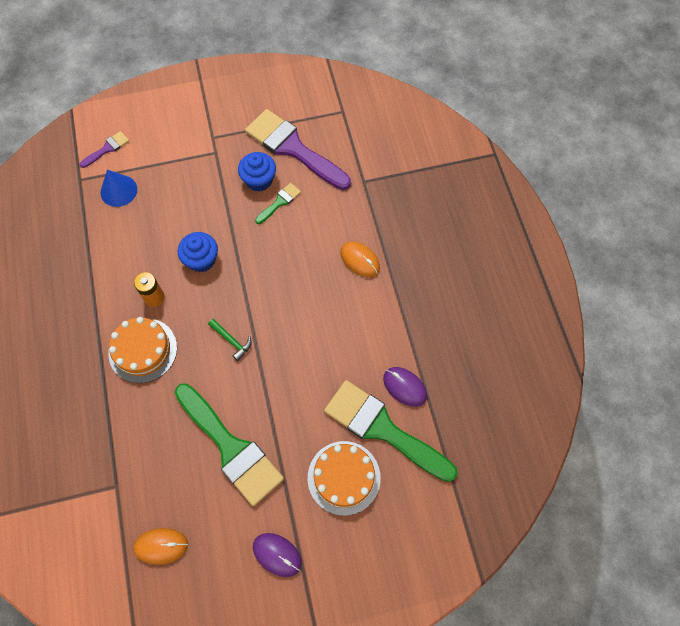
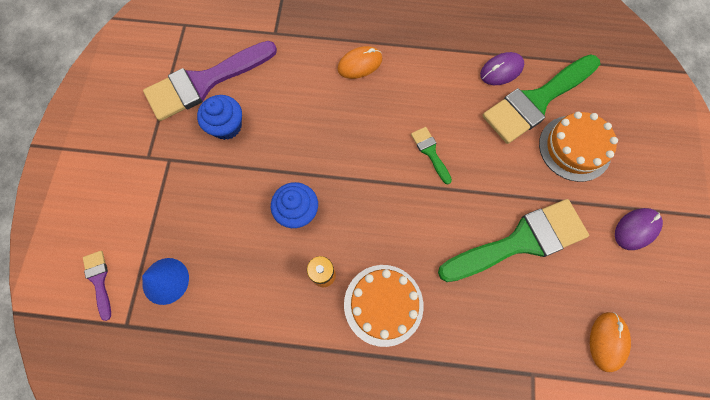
camera: 70 degrees left, 5 degrees up
(231, 341) = (404, 207): green hammer -> none
(280, 202) = (263, 114): green brush -> green brush (430, 152)

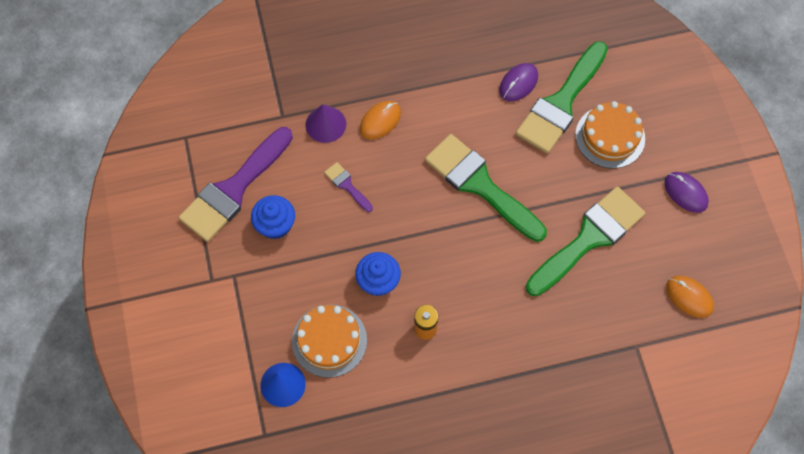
camera: 20 degrees left, 5 degrees down
(99, 280) = (220, 406): purple brush -> purple brush (347, 185)
(310, 51) = (325, 124): none -> purple cone
(383, 304) = (488, 334): orange cake -> orange cake (329, 340)
(430, 152) = (480, 184): green brush -> green brush, size x2.27
(607, 341) = (689, 297): orange mouse -> orange mouse turned 45 degrees counterclockwise
(636, 229) = (685, 193): purple mouse -> purple mouse turned 75 degrees counterclockwise

